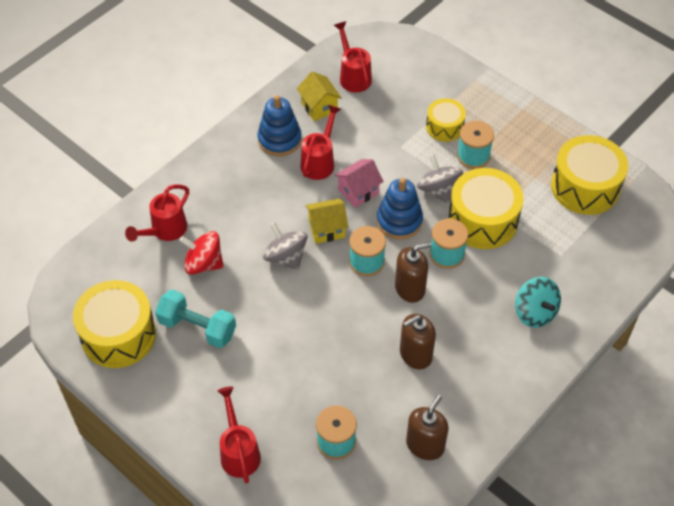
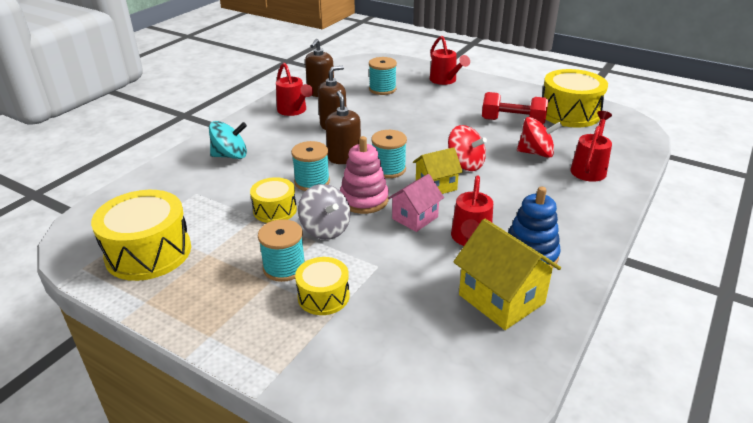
camera: 170 degrees right, 20 degrees down
(197, 327) = (512, 122): turquoise dumbbell -> red dumbbell
(285, 257) = (465, 164): grey spinning top -> red spinning top
(319, 107) = (501, 299): yellow house -> yellow house, size x1.56
(353, 76) = (472, 350): red watering can -> red watering can (294, 111)
(399, 221) = (364, 200): blue stacking toy -> pink stacking toy
(410, 288) = (344, 158): brown soap dispenser -> brown soap dispenser turned 105 degrees clockwise
(483, 220) = (275, 210): yellow drum -> yellow drum, size x0.57
(535, 312) = (230, 156): turquoise spinning top -> turquoise spinning top turned 120 degrees clockwise

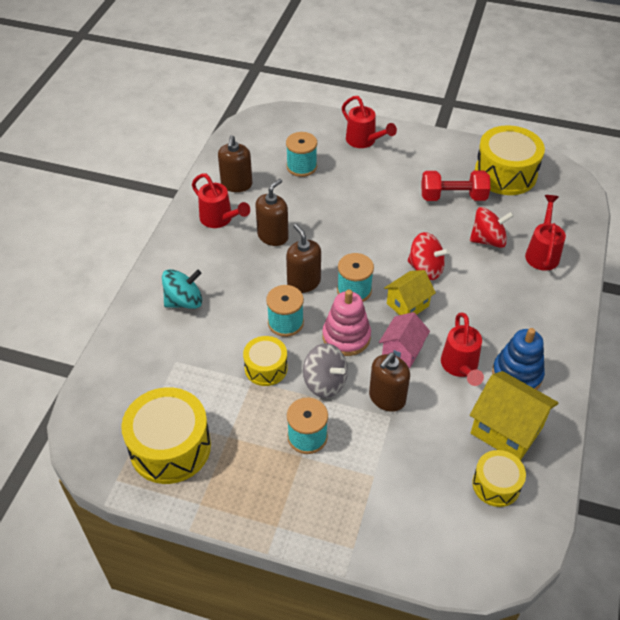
camera: 15 degrees left, 15 degrees up
(323, 296) = (356, 461): yellow drum -> yellow drum (496, 485)
(381, 251) = (387, 398): none -> brown soap dispenser

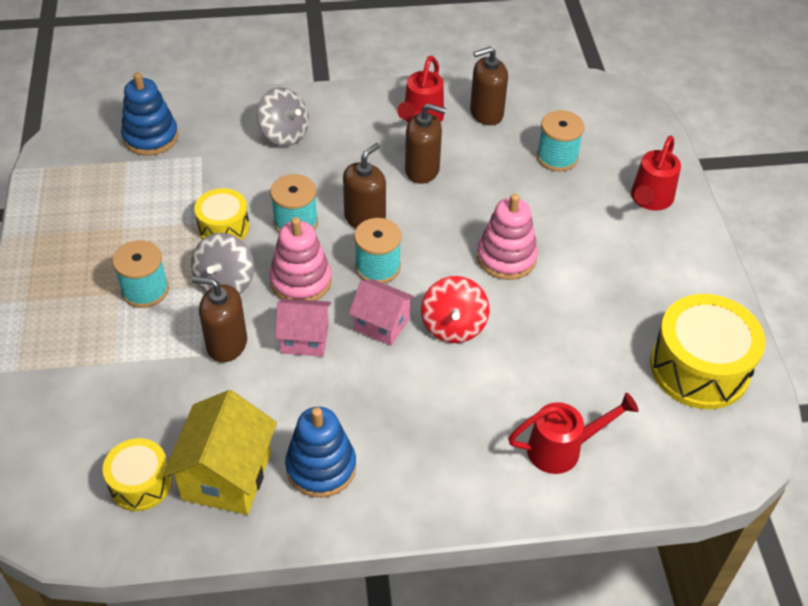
camera: 65 degrees right, 0 degrees up
(129, 390) = (151, 137): none -> blue stacking toy
(170, 447) = (93, 190): yellow drum -> none
(184, 301) = (284, 134): turquoise spinning top -> grey spinning top
(379, 223) = (506, 257): none -> pink stacking toy
(407, 305) = (381, 324): yellow house -> pink house
(453, 197) = (607, 320): red dumbbell -> none
(460, 367) = (306, 403): red watering can -> none
(488, 240) = (548, 379): red spinning top -> none

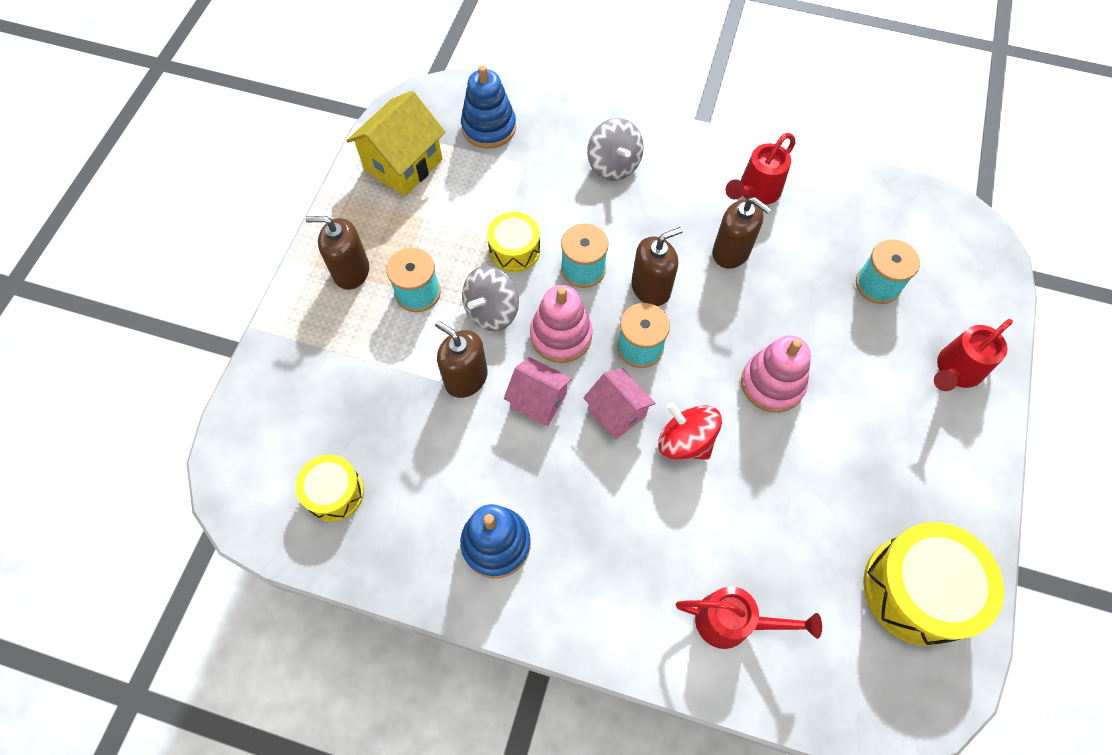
camera: 25 degrees right, 15 degrees up
(227, 476) = (410, 517): yellow house -> yellow house (403, 164)
(453, 326) = (685, 441): red spinning top -> red spinning top turned 105 degrees clockwise
(486, 113) = (826, 207): brown soap dispenser -> brown soap dispenser (351, 271)

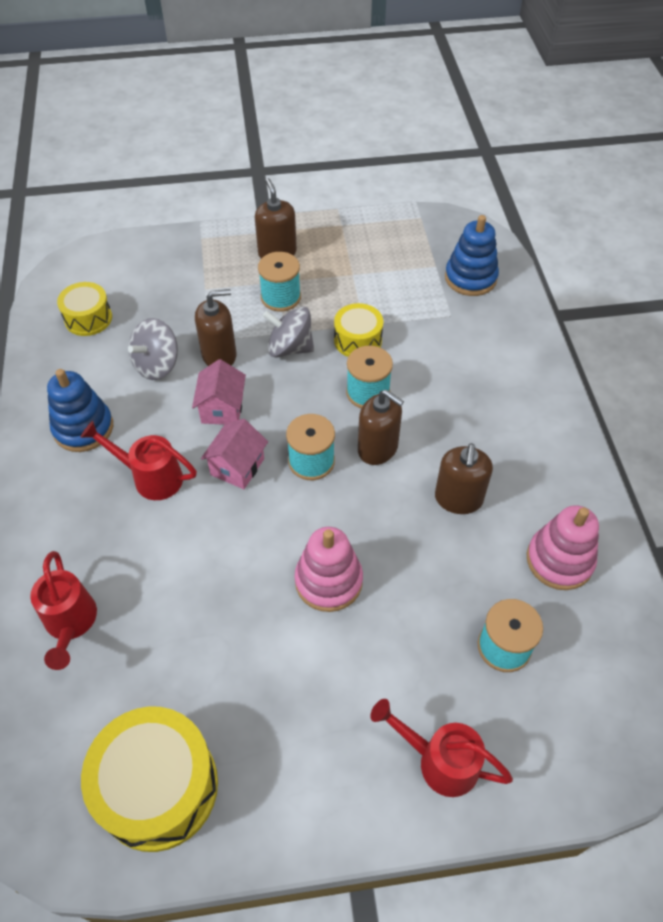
camera: 65 degrees right, 10 degrees down
(403, 164) = (394, 242): yellow house -> none
(466, 378) = (219, 355): brown soap dispenser -> brown soap dispenser turned 60 degrees clockwise
(561, 335) = (292, 401): pink stacking toy -> pink stacking toy (559, 560)
(613, 165) = (494, 375): grey spinning top -> grey spinning top (157, 365)
(685, 441) = (233, 528): red spinning top -> none
(755, 192) = (545, 497): red watering can -> red watering can (151, 477)

